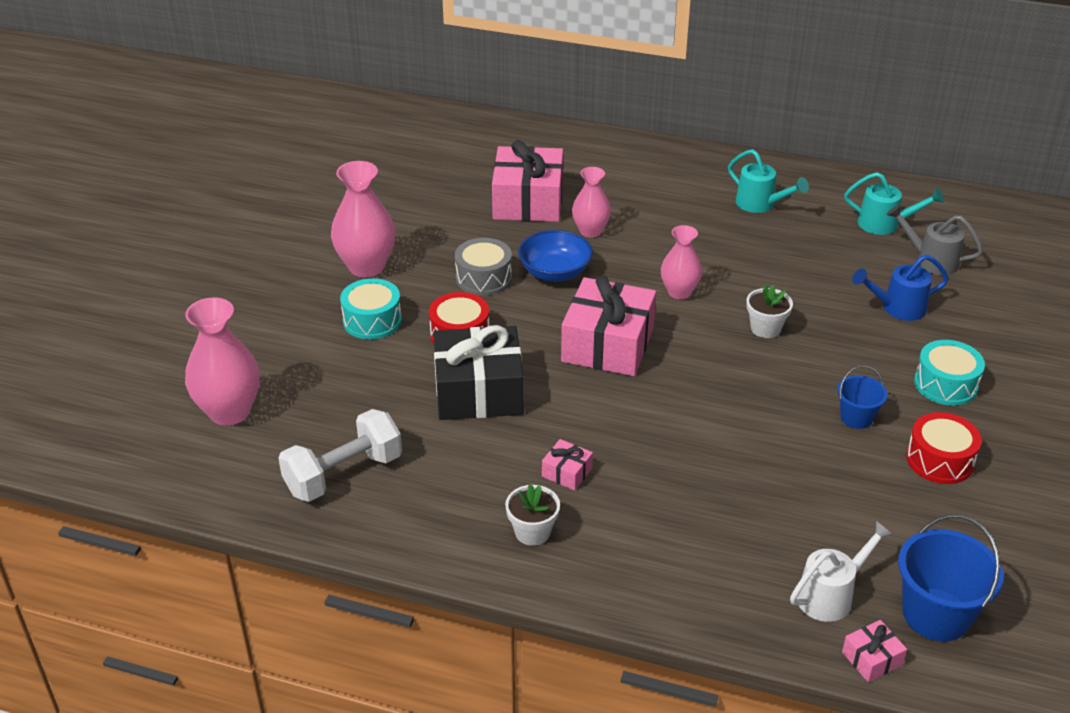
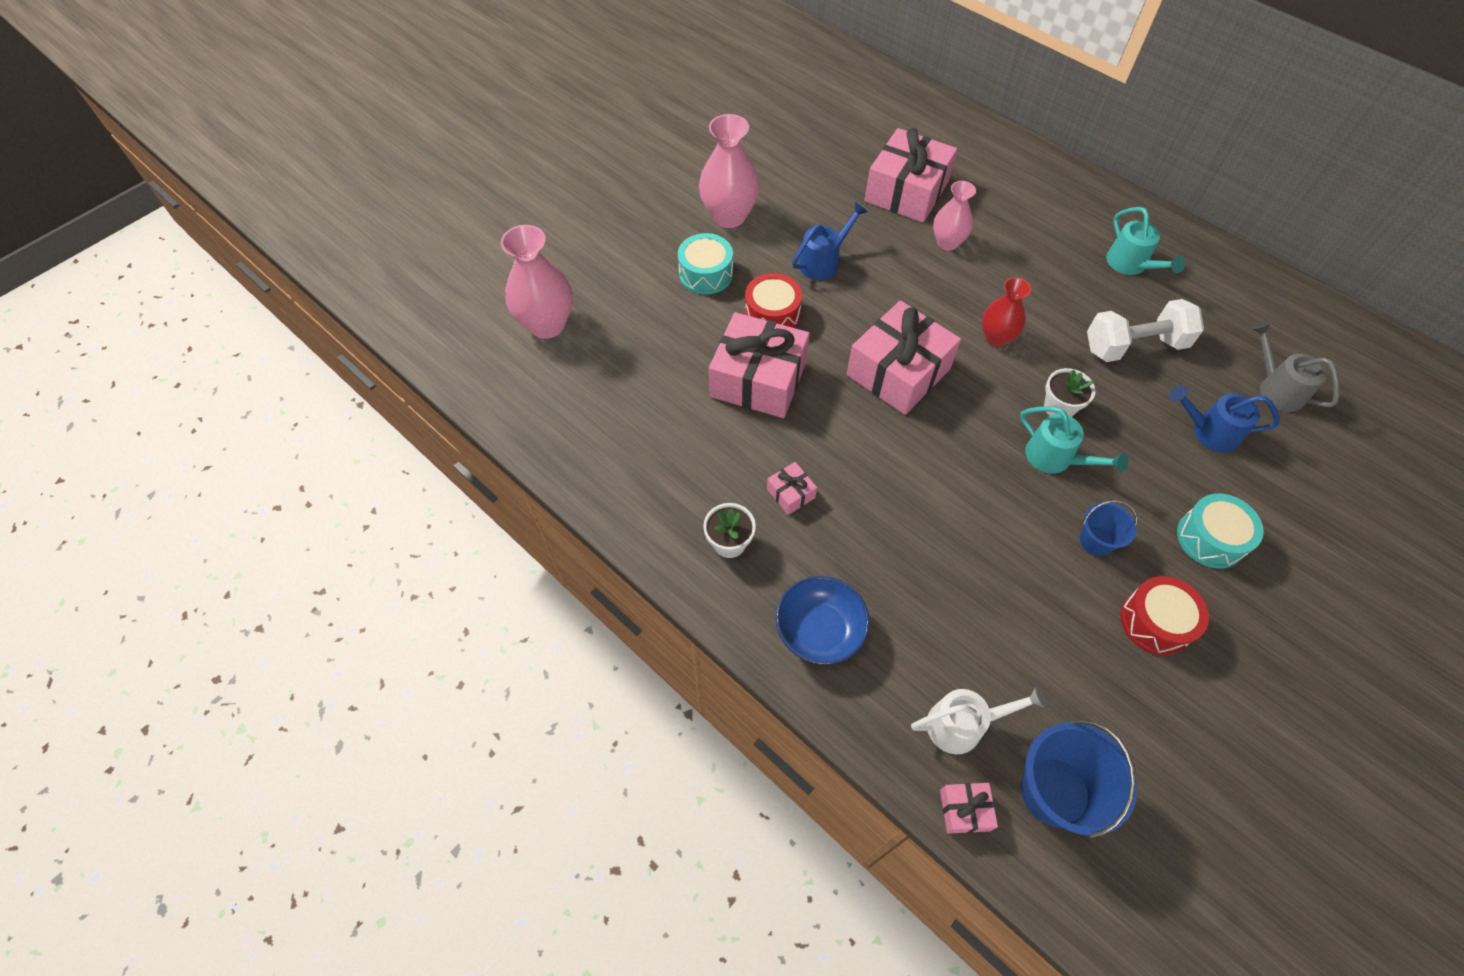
camera: 25 degrees right, 20 degrees up
(343, 474) = (604, 421): white dumbbell -> white dumbbell (1134, 346)
(479, 391) = (758, 379): black gift -> pink gift
(483, 278) = (823, 262): grey drum -> blue watering can
(555, 272) = (890, 277): blue bowl -> blue bowl (819, 630)
(679, 292) = (996, 338): pink vase -> red vase
(885, 224) = (1249, 329): turquoise watering can -> turquoise watering can (1055, 458)

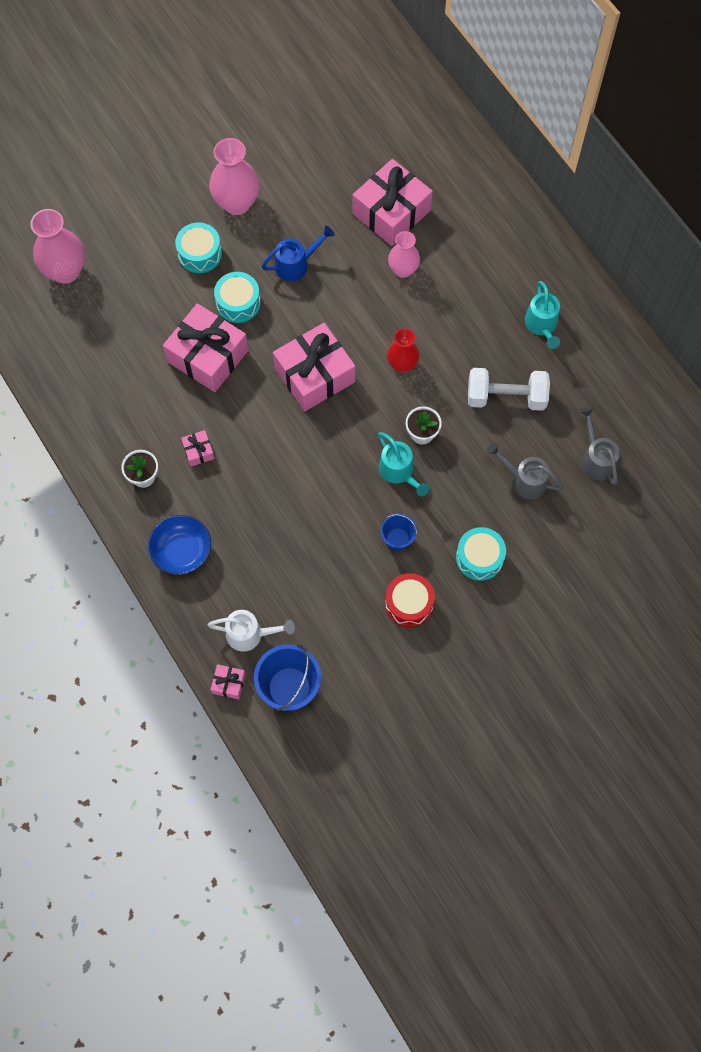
camera: 15 degrees right, 10 degrees up
(772, 314) = (238, 303): red drum -> turquoise drum
(1208, 432) = (524, 480): blue watering can -> grey watering can

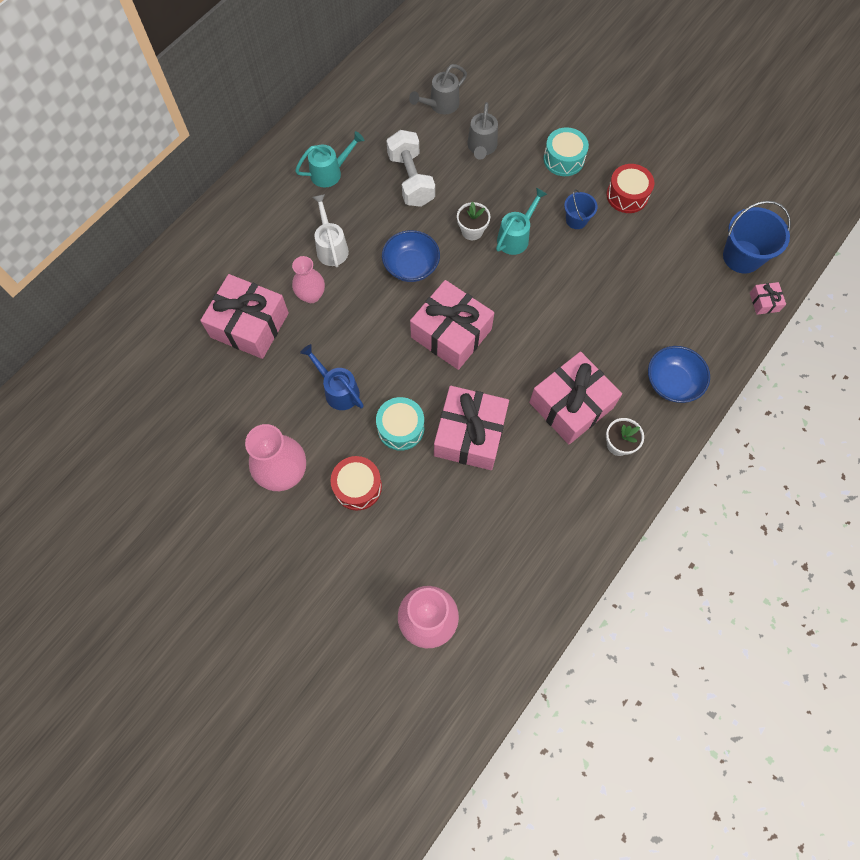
camera: 110 degrees left, 0 degrees up
(198, 451) = (571, 405): pink gift -> pink gift, size x2.33
(200, 254) = (357, 486): turquoise drum -> red drum
(250, 634) = (715, 301): white watering can -> white watering can (331, 247)
(402, 364) = (411, 266): red vase -> blue bowl

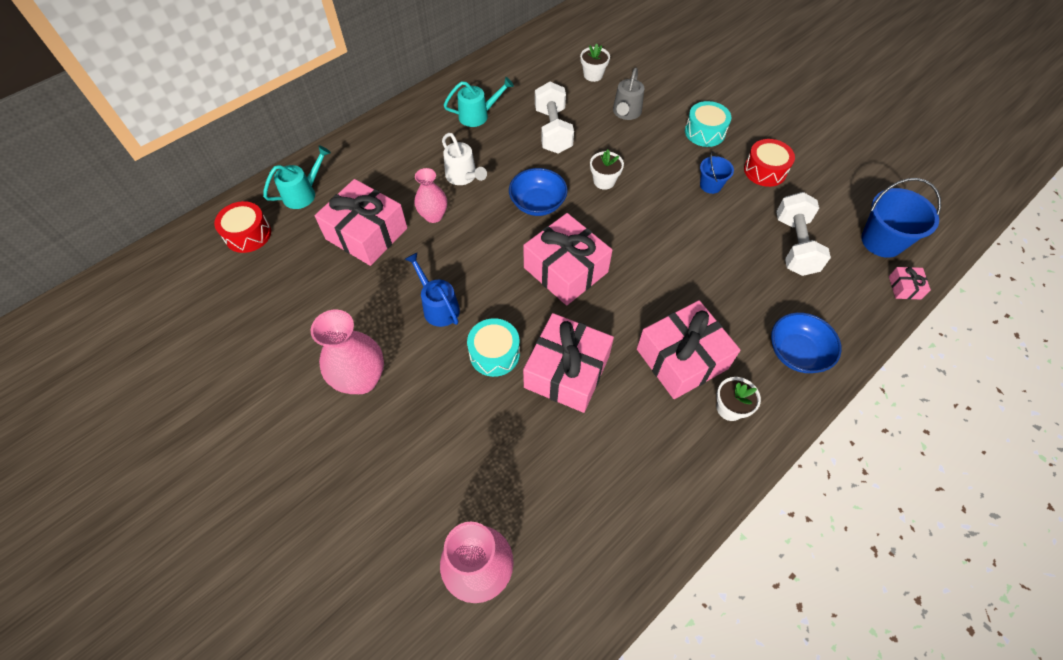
camera: 10 degrees right, 10 degrees down
(331, 247) = (463, 177): white watering can -> white watering can turned 150 degrees clockwise
(357, 486) = (435, 406): red drum -> red drum (248, 234)
(440, 105) = (593, 75): grey watering can -> white flower pot
(516, 237) = (647, 192): turquoise watering can -> turquoise watering can (304, 193)
(662, 274) = (794, 245): none -> white dumbbell

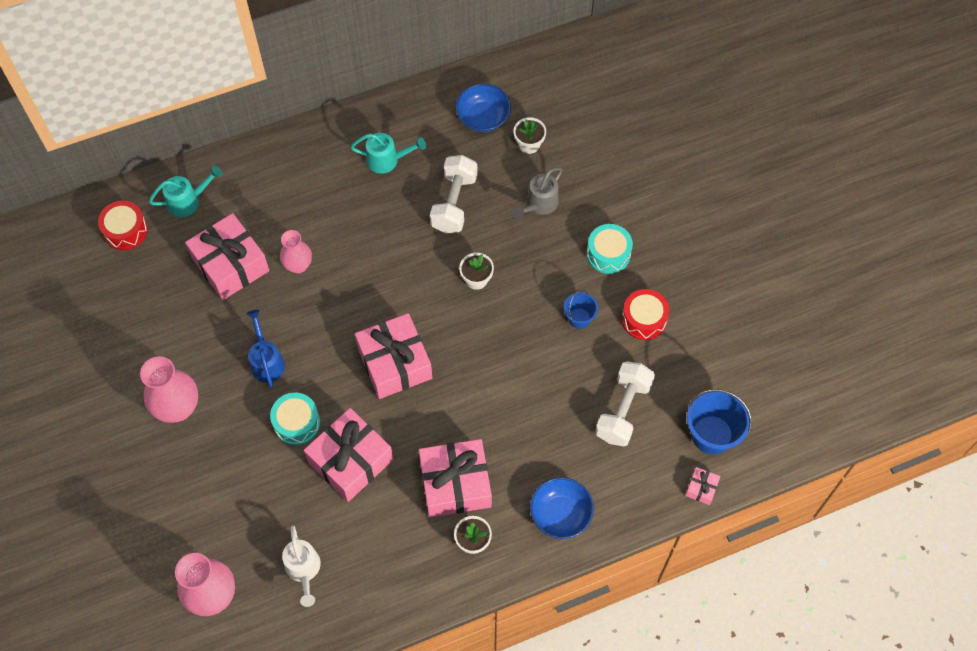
camera: 20 degrees right, 5 degrees up
(463, 177) = (343, 230): white watering can -> white watering can (303, 570)
(537, 203) = (401, 284): blue bowl -> blue bowl (483, 117)

